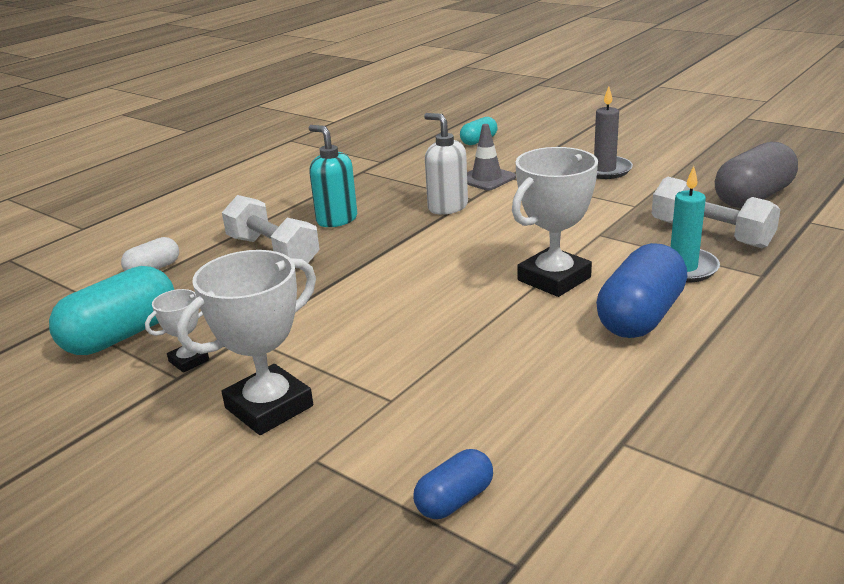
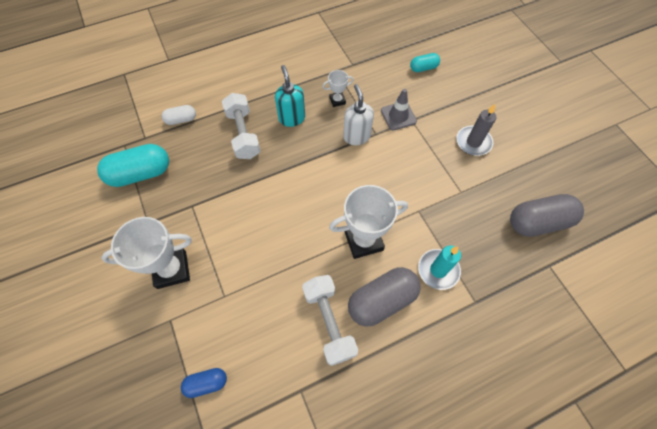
camera: 25 degrees right, 35 degrees up
(189, 361) = (158, 212): white trophy -> white trophy (337, 100)
(640, 316) = (382, 300): blue capsule -> grey capsule
(710, 234) = (480, 246): white dumbbell -> white dumbbell (329, 322)

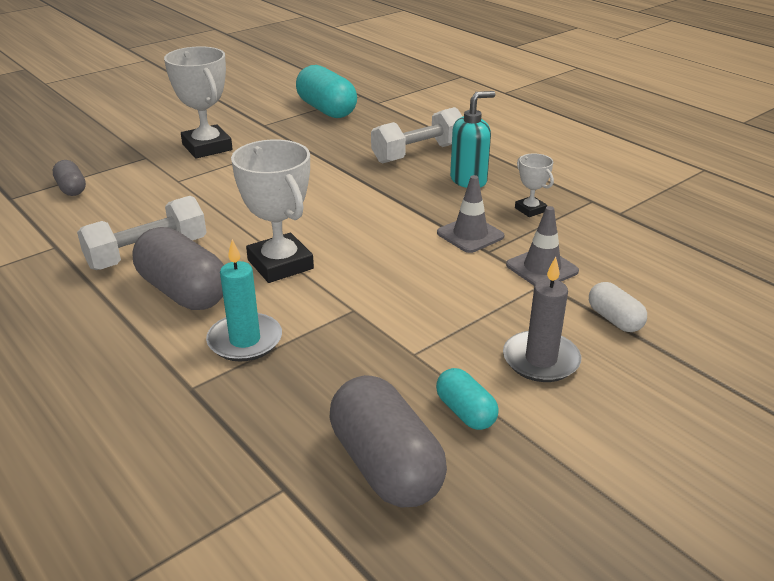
camera: 75 degrees right, 30 degrees down
(181, 120) = (416, 115): white capsule -> white capsule (614, 319)
(206, 383) = (71, 189): blue capsule -> grey capsule
(356, 136) = (470, 235): white soap dispenser -> grey traffic cone
(423, 68) = (681, 283): turquoise capsule -> turquoise capsule (465, 412)

